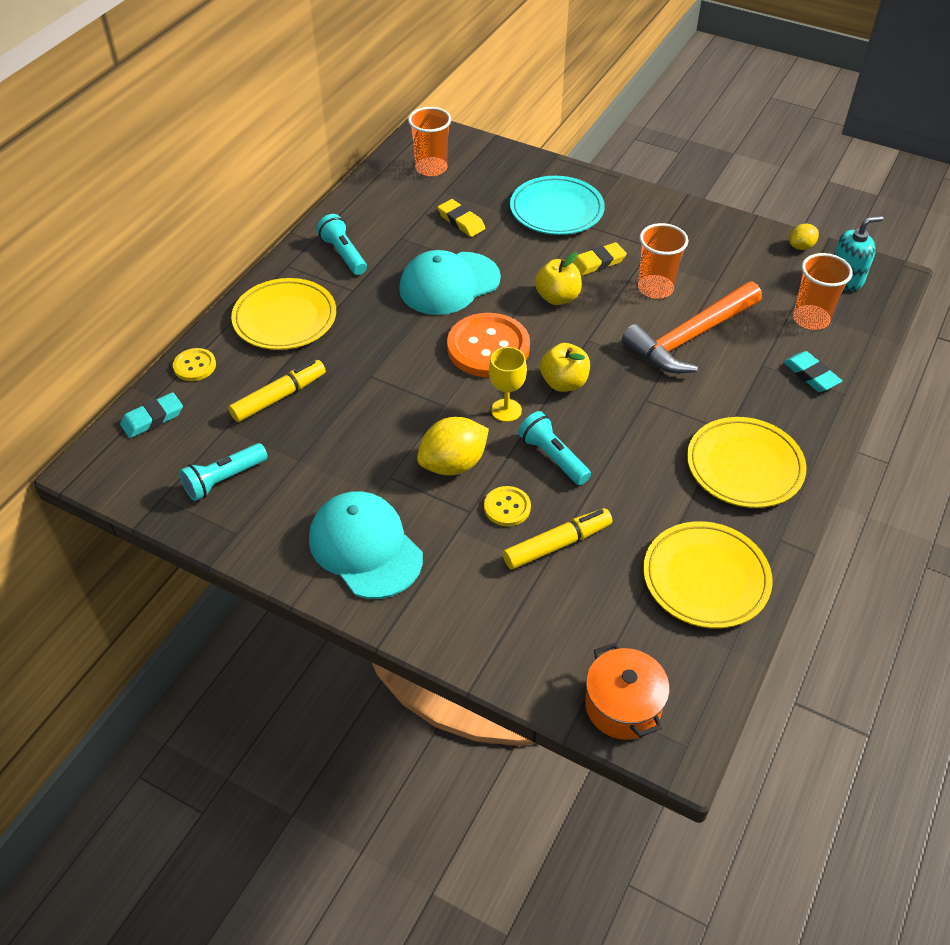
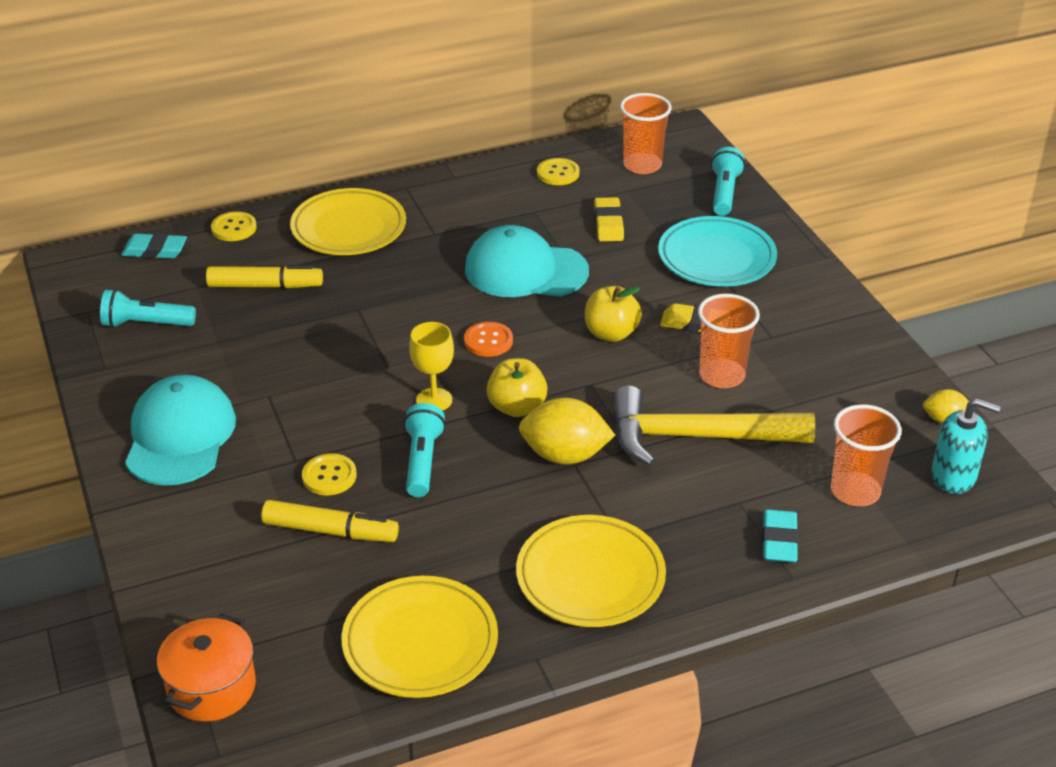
camera: 40 degrees right, 10 degrees down
(343, 254) = (465, 200): turquoise flashlight -> turquoise flashlight (724, 193)
(382, 202) = (558, 173): none -> yellow button
(453, 464) = (331, 416): yellow lemon -> yellow lemon (565, 455)
(488, 347) = (488, 341): orange button -> orange button, size x0.50
(690, 337) = (696, 437): orange hammer -> yellow hammer

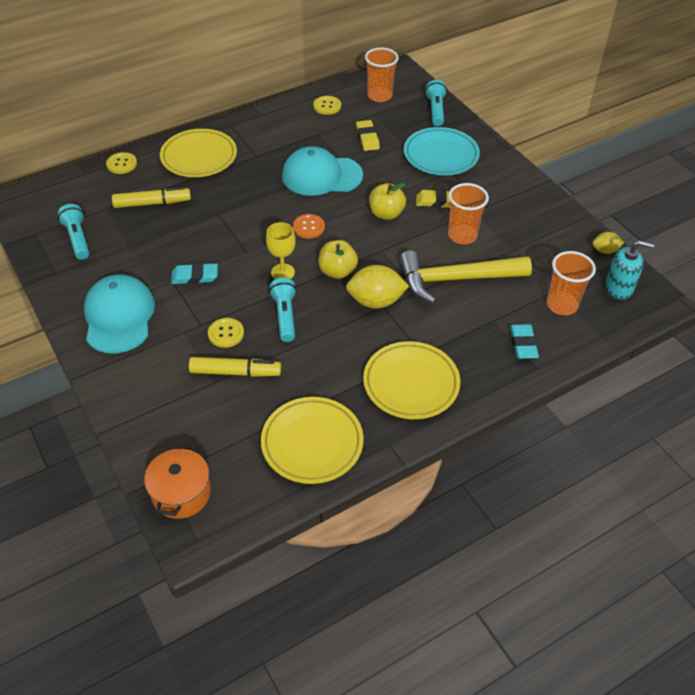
camera: 10 degrees left, 10 degrees up
(146, 324) = (77, 239): turquoise flashlight -> turquoise flashlight turned 75 degrees clockwise
(155, 250) = (71, 185): turquoise eraser -> turquoise eraser (195, 276)

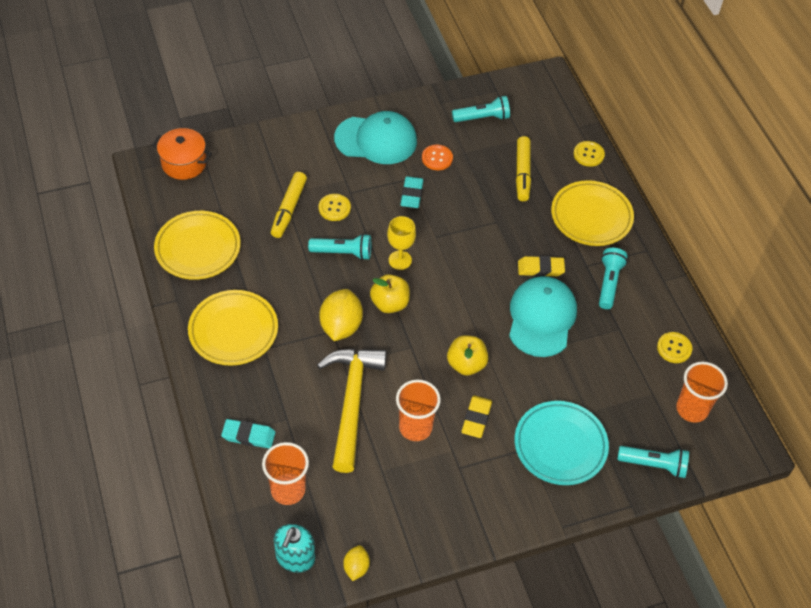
camera: 100 degrees right, 5 degrees up
(272, 142) = (609, 283): none -> turquoise flashlight
(308, 227) = (460, 292): orange button -> orange button (437, 158)
(367, 138) = (604, 376): yellow eraser -> yellow eraser (540, 268)

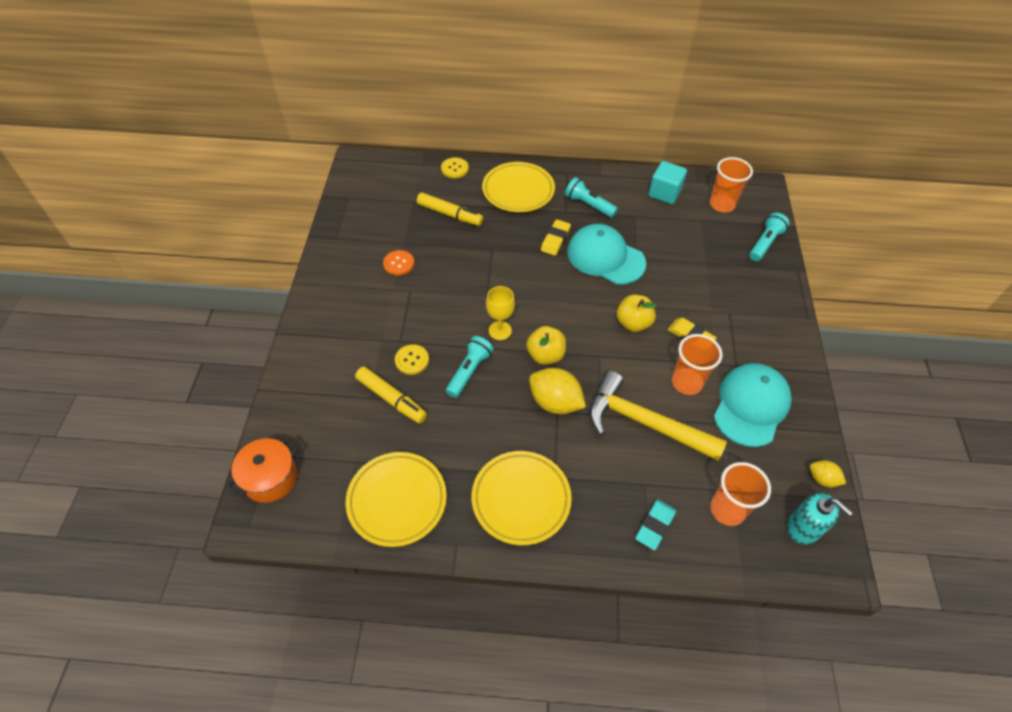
camera: 65 degrees left, 0 degrees up
(376, 140) = (348, 299): turquoise cap -> turquoise cap (751, 405)
(411, 194) = (429, 296): turquoise eraser -> none
(482, 118) = (372, 217): turquoise flashlight -> none
(560, 445) = (732, 291): turquoise plate -> none
(674, 348) = (664, 193): yellow button -> turquoise cube

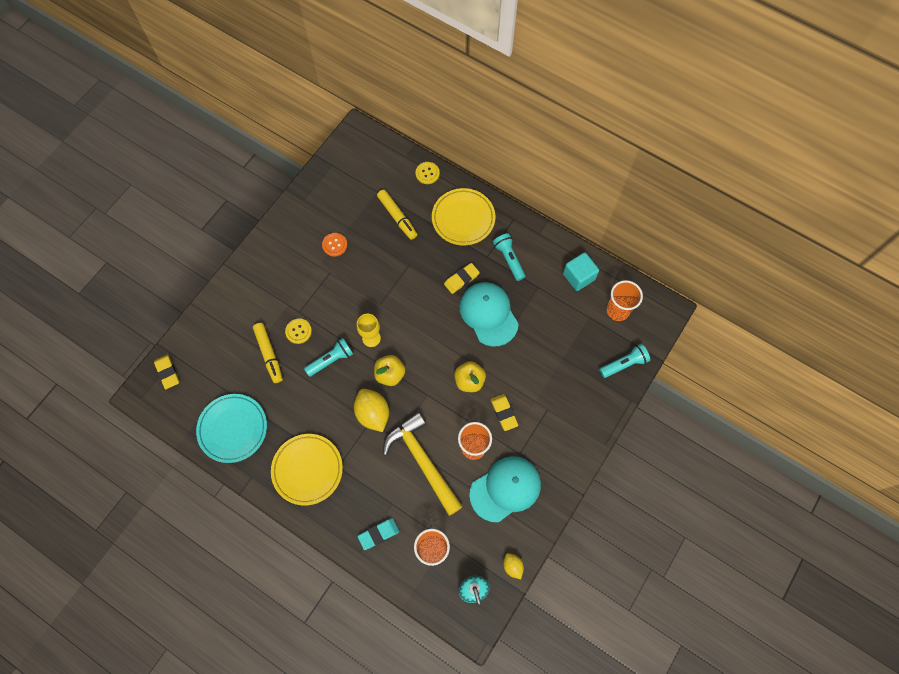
camera: 30 degrees right, 15 degrees up
(270, 478) = (167, 372): orange pot -> yellow eraser
(397, 500) = (233, 429): yellow plate -> turquoise plate

